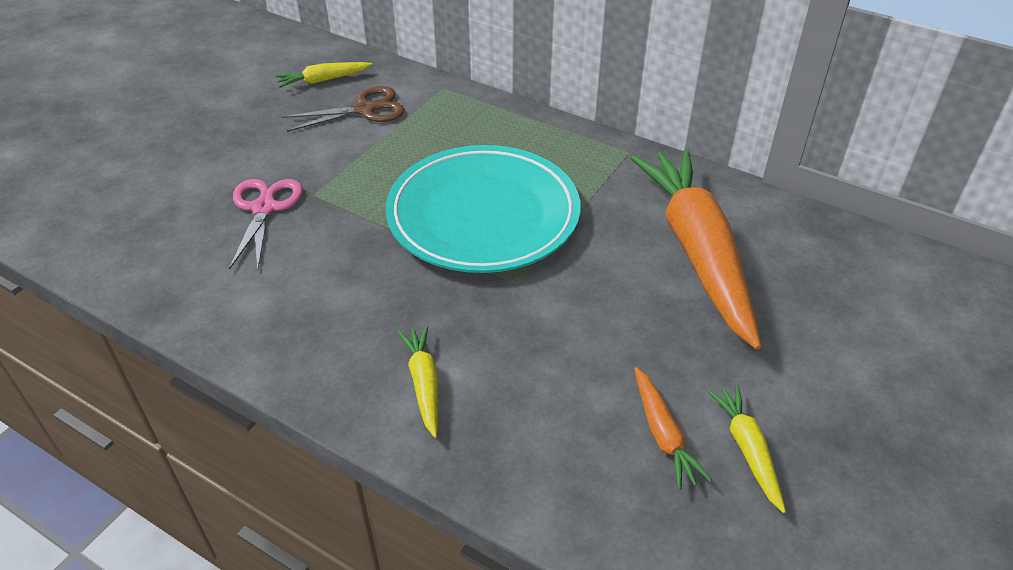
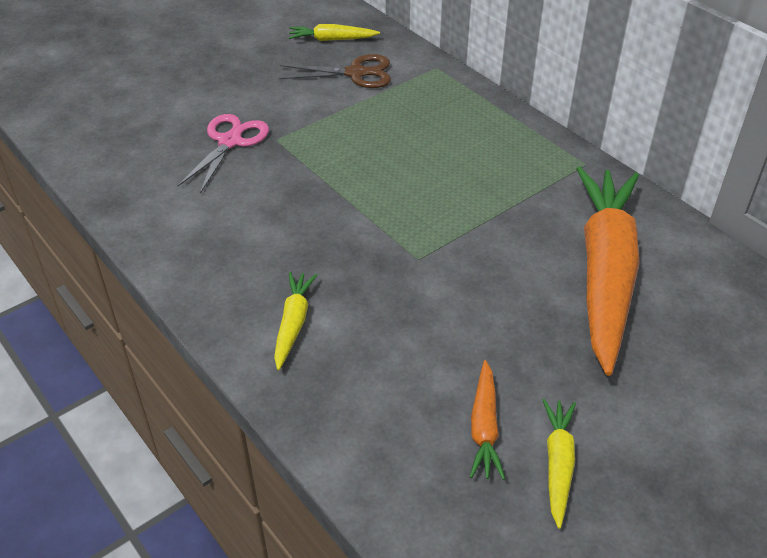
camera: 20 degrees right, 0 degrees up
(483, 215) = (416, 191): turquoise plate -> none

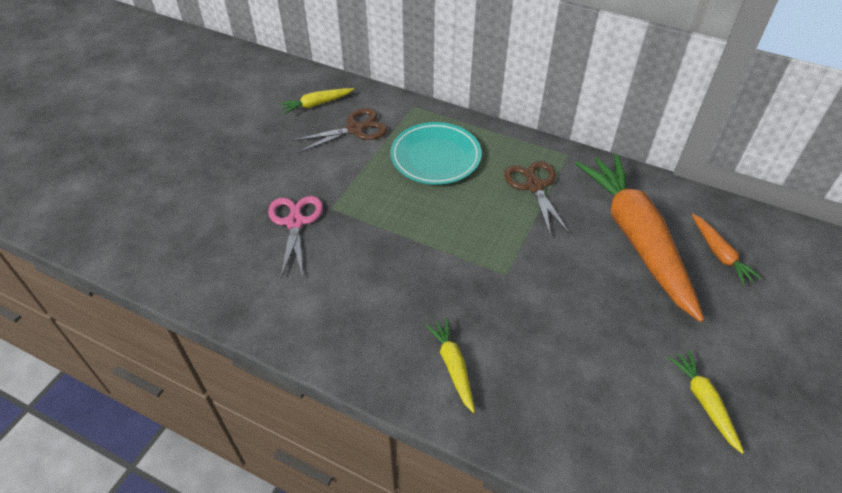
camera: 25 degrees left, 5 degrees up
(424, 123) = (435, 157): none -> turquoise plate
(484, 427) = (640, 394): orange carrot -> orange carrot (719, 254)
(518, 183) = (534, 186): none -> brown scissors

